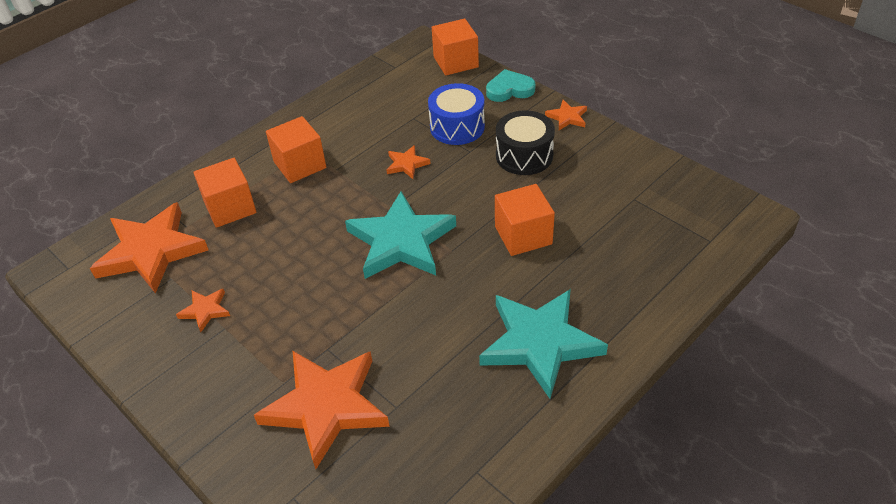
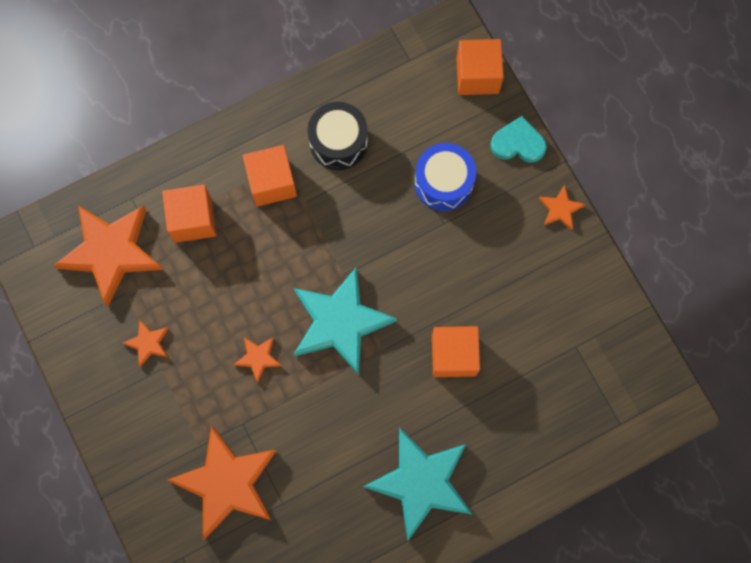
camera: 15 degrees right, 30 degrees up
(407, 164) = (376, 220): orange star -> orange star (258, 358)
(524, 156) = (495, 250): black drum -> black drum (338, 142)

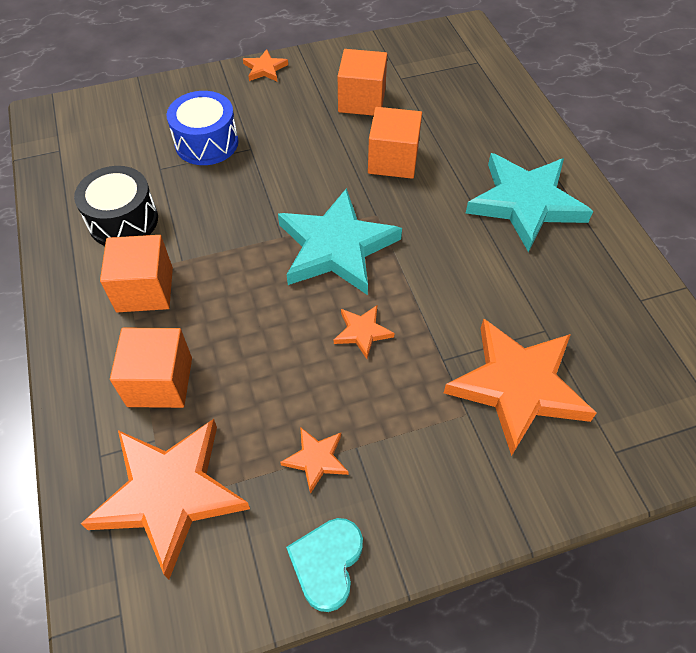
camera: 80 degrees left, 20 degrees down
(477, 75) = (104, 103): orange cube -> orange cube (362, 100)
(518, 143) = (188, 86): turquoise heart -> turquoise heart (327, 563)

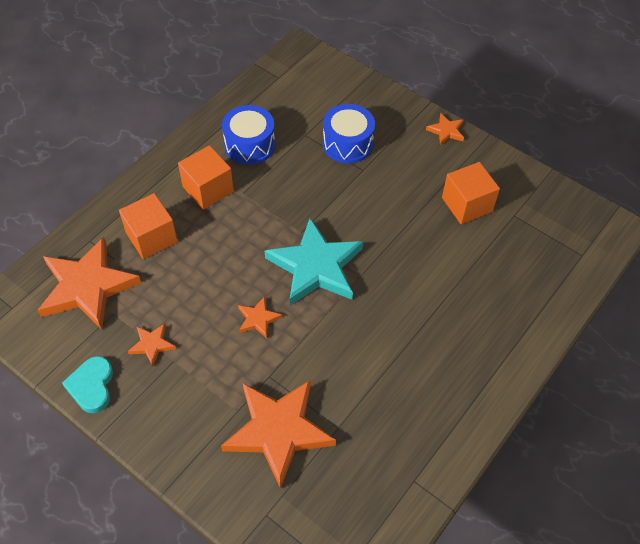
camera: 55 degrees right, 0 degrees up
(123, 221) = (249, 145): black drum -> blue drum
(327, 563) = (92, 386): turquoise heart -> turquoise heart turned 75 degrees counterclockwise
(393, 160) = (422, 256): orange cube -> none
(525, 203) = (450, 361): turquoise star -> none

